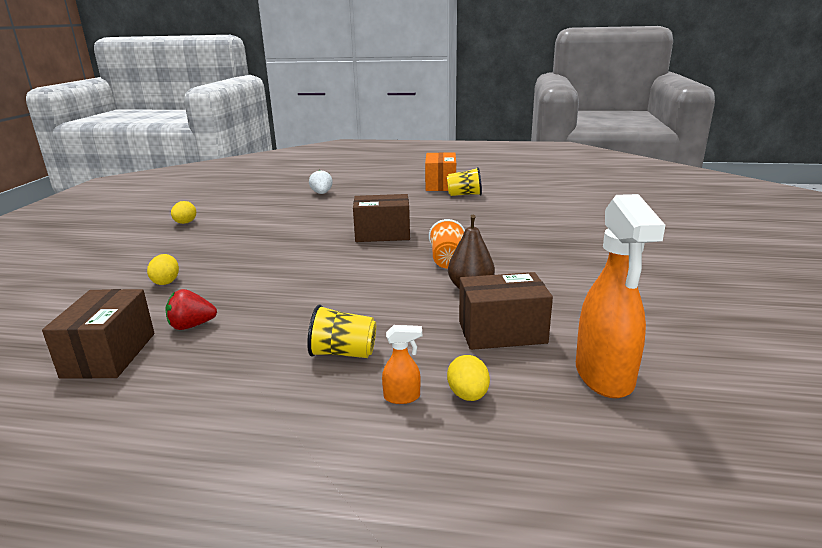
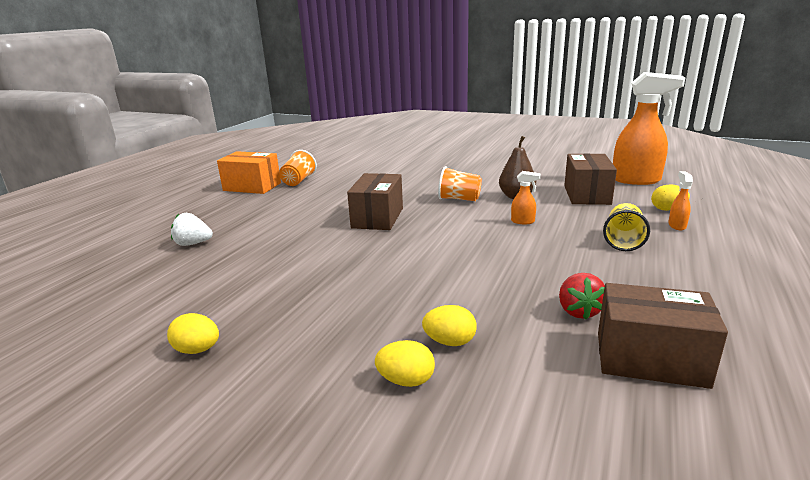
camera: 75 degrees left, 0 degrees up
(130, 274) = (406, 381): none -> yellow egg
(390, 295) = (523, 221): none -> orange spray bottle
(464, 195) = (298, 181): yellow cup -> orange cup

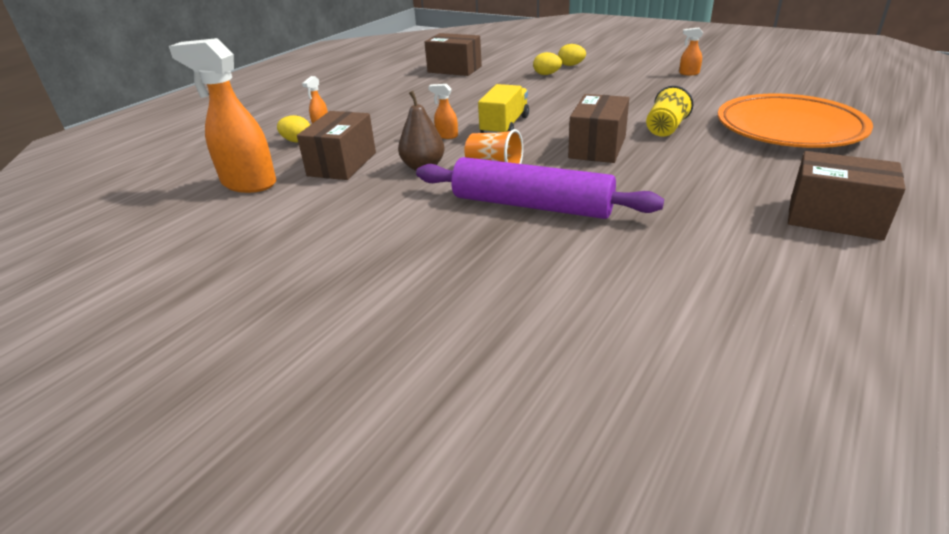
camera: 170 degrees left, 10 degrees up
(193, 244) = (788, 129): white strawberry -> orange plate
(197, 350) = (688, 73): yellow egg -> orange spray bottle
(252, 187) = (834, 218): orange box -> brown box
(298, 181) = (756, 227): orange cup -> none
(424, 182) = (531, 205): none -> purple rolling pin
(470, 234) = (505, 126): none -> yellow truck
(578, 311) = (468, 83): red strawberry -> none
(623, 241) = (384, 116): yellow cup -> yellow cup (665, 129)

